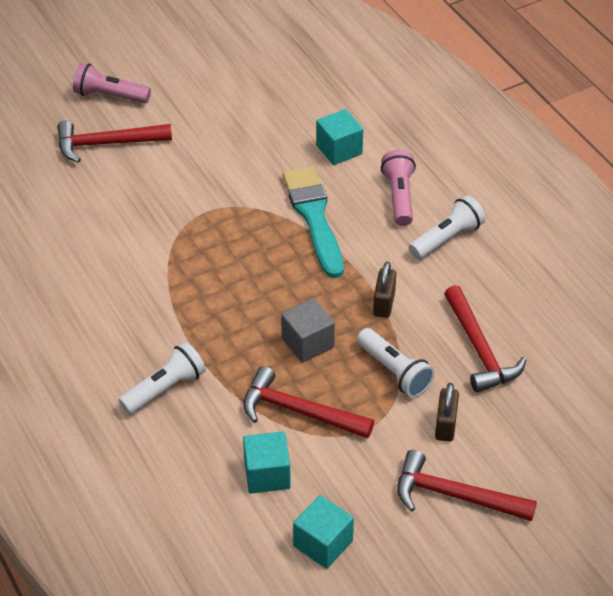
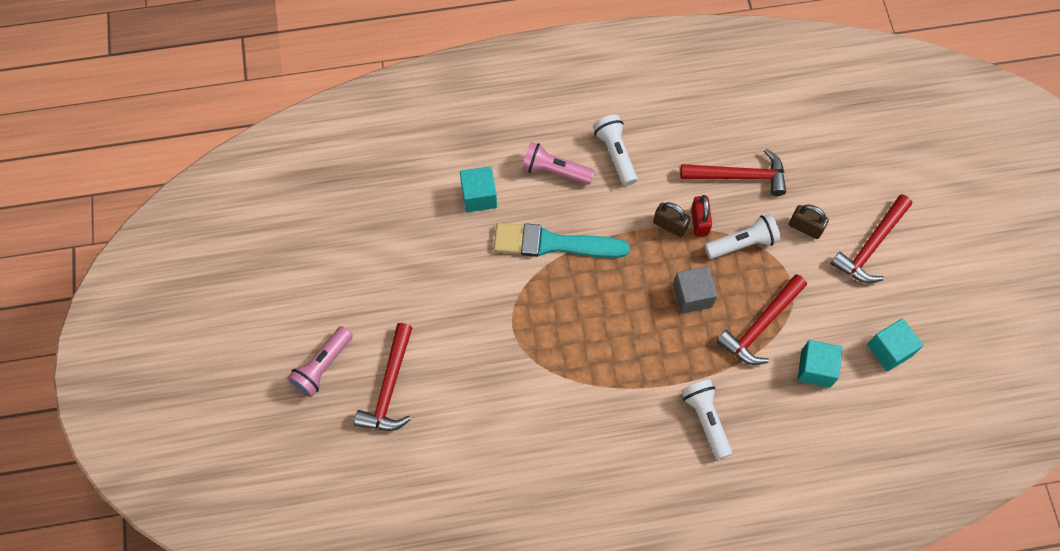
camera: 70 degrees left, 20 degrees up
(401, 327) = (699, 222): none -> red padlock

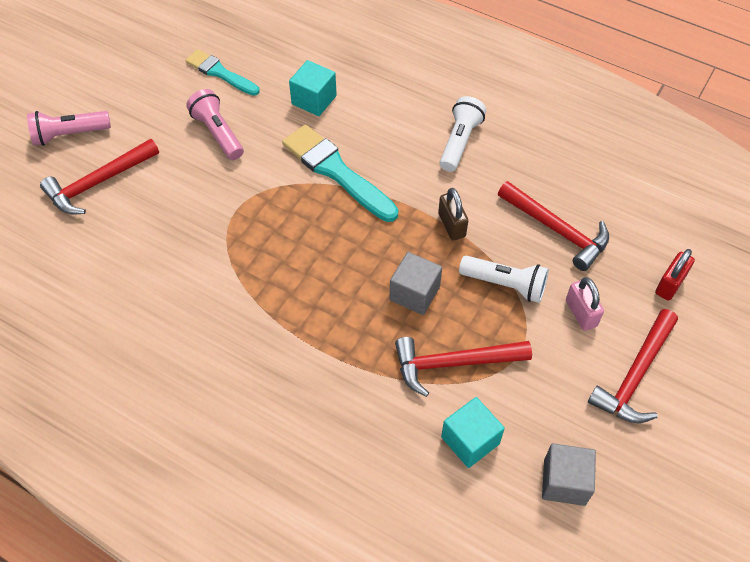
camera: 40 degrees right, 10 degrees down
(384, 226) = (220, 73): none -> turquoise brush
(554, 171) = (394, 121): pink flashlight -> pink flashlight (218, 133)
(699, 222) = (482, 240): red padlock -> red padlock (670, 284)
(706, 419) = (320, 403): white flashlight -> none
(805, 227) = (581, 313): brown padlock -> pink padlock
(871, 246) = (635, 375): red hammer -> red hammer turned 45 degrees counterclockwise
(889, 350) = (564, 482): turquoise cube -> grey cube

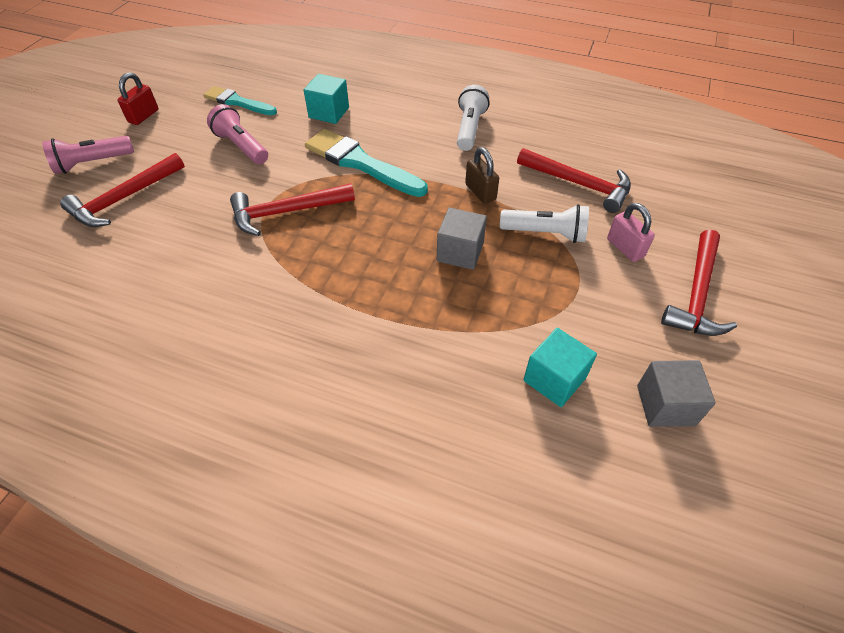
camera: 10 degrees left, 5 degrees down
(454, 363) = (516, 309): red hammer -> red hammer (287, 212)
(670, 284) = (697, 214): red padlock -> red padlock (143, 116)

